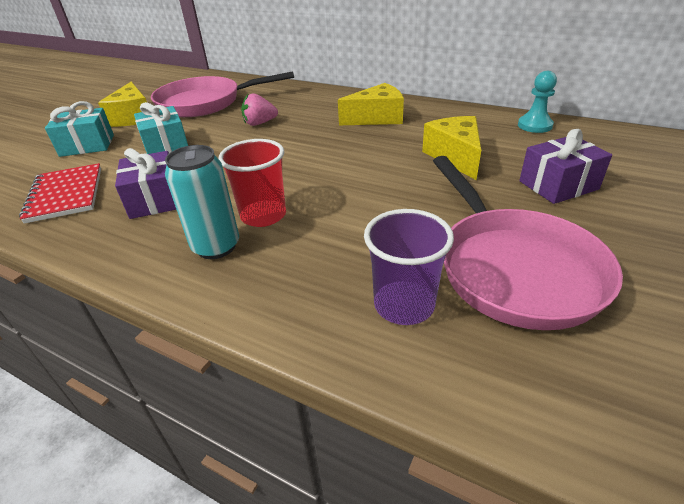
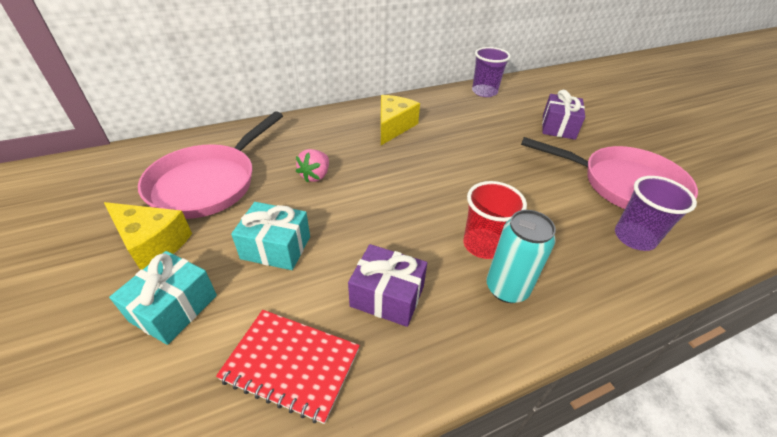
camera: 55 degrees left, 5 degrees up
(455, 157) = (490, 134): yellow cheese -> none
(534, 125) = (484, 92): turquoise pawn -> purple cup

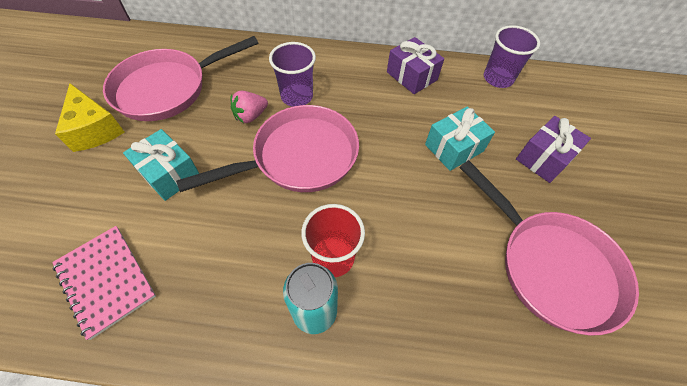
camera: 30 degrees right, 15 degrees up
(174, 308) = (71, 191): turquoise gift -> turquoise gift (454, 148)
(291, 365) = (106, 280): red notebook -> pink notebook
(387, 296) = (213, 262): purple gift -> purple gift (411, 76)
(388, 189) = (299, 157): none -> pink pan
(394, 127) = (362, 88): yellow cheese -> none
(634, 237) = (497, 332): purple cup -> purple cup (297, 96)

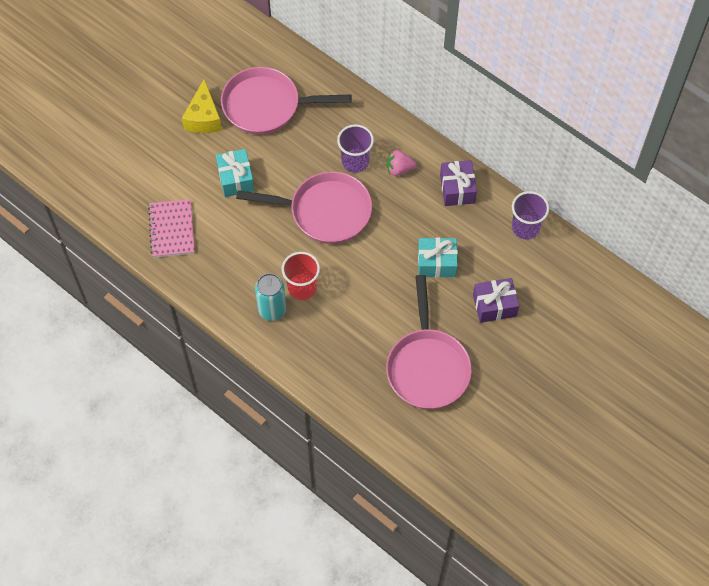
camera: 35 degrees right, 5 degrees up
(250, 116) = (312, 161): pink strawberry -> pink strawberry (399, 169)

